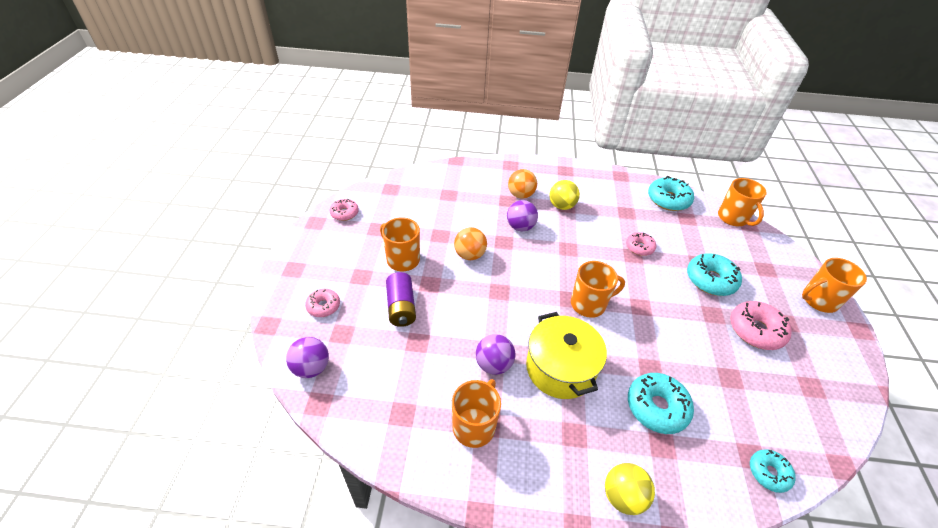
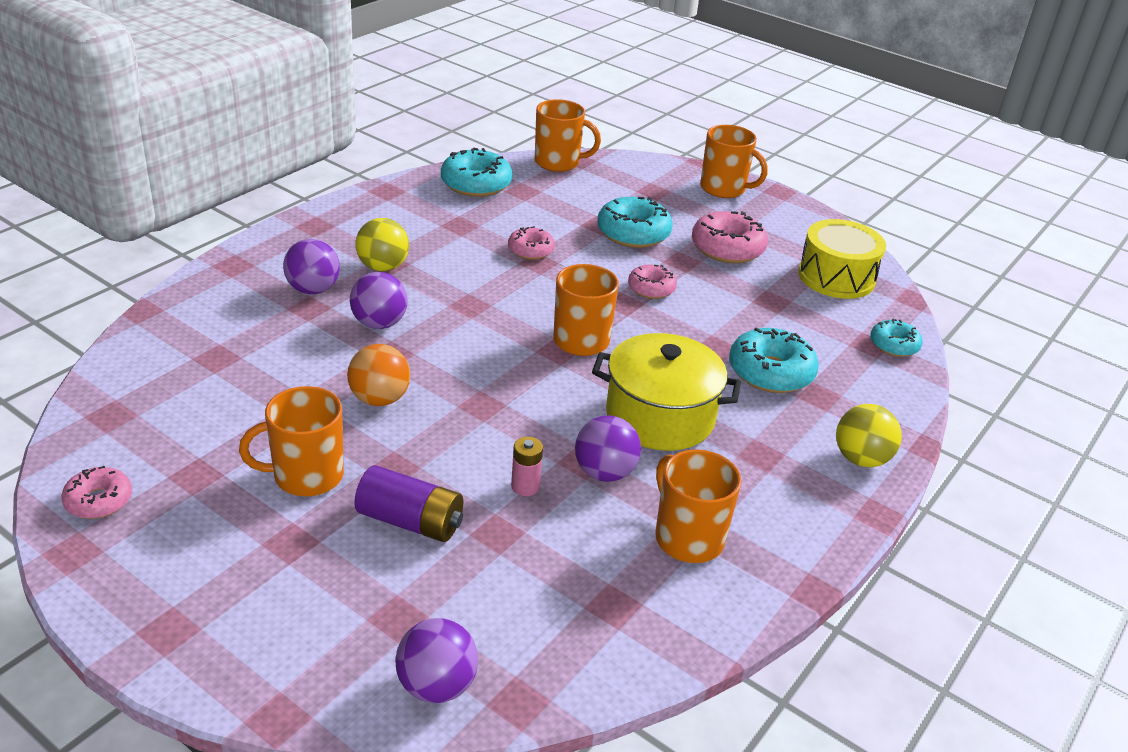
camera: 60 degrees left, 10 degrees down
(323, 306) = (311, 619): pink donut -> pink donut (651, 288)
(456, 337) = (525, 486): none -> pink battery
(521, 195) = (313, 289): orange ball -> purple ball
(804, 404) = (836, 277): none -> yellow drum
(818, 300) = (724, 189): orange mug -> orange mug turned 75 degrees counterclockwise

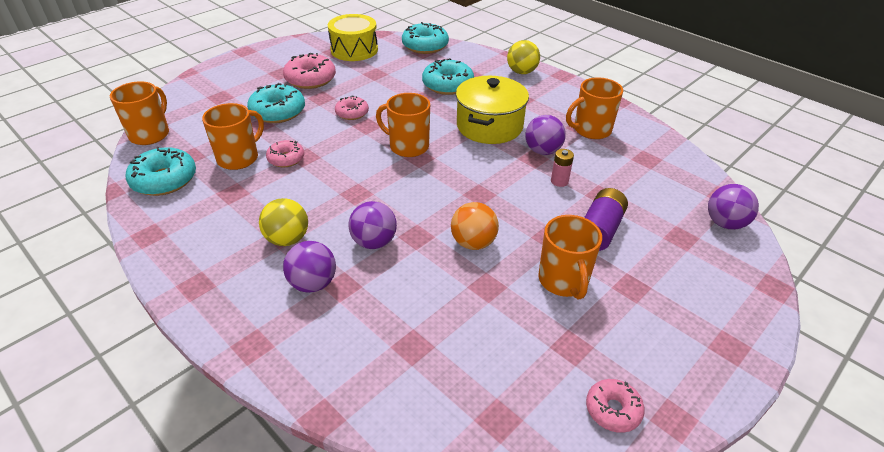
camera: 80 degrees left, 5 degrees up
(724, 189) = (231, 69): orange mug -> orange mug (239, 158)
(894, 345) = (425, 46): turquoise donut -> turquoise donut, size x1.65

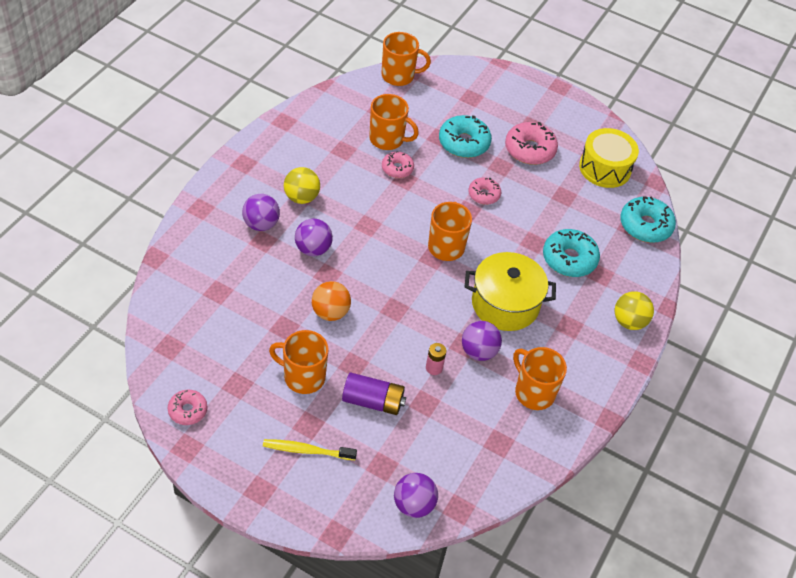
camera: 70 degrees right, 10 degrees up
(164, 180) = (345, 106): turquoise donut -> none
(563, 281) = (303, 377): orange mug -> orange mug turned 45 degrees clockwise
(668, 294) = (307, 450): none -> yellow toothbrush

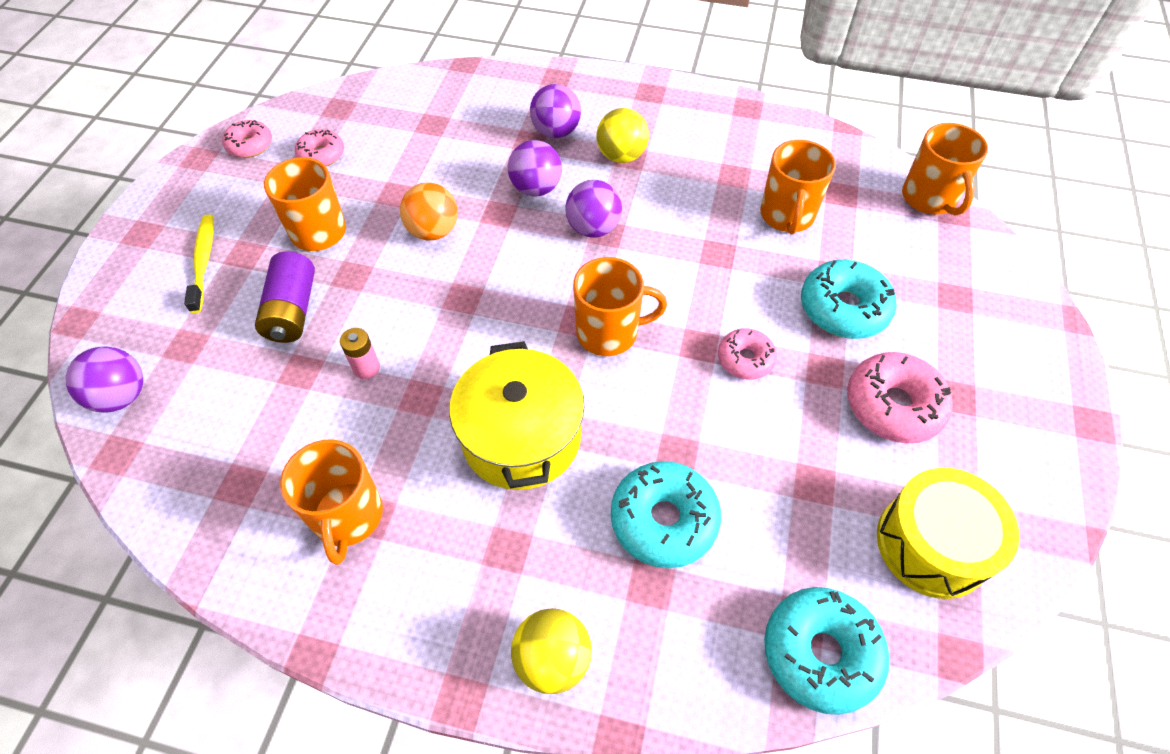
camera: 80 degrees right, 5 degrees up
(397, 168) = (735, 240): pink donut -> pink donut (321, 155)
(478, 351) = (412, 420): purple ball -> purple ball (593, 228)
(533, 392) = (348, 517): orange mug -> orange mug turned 135 degrees clockwise

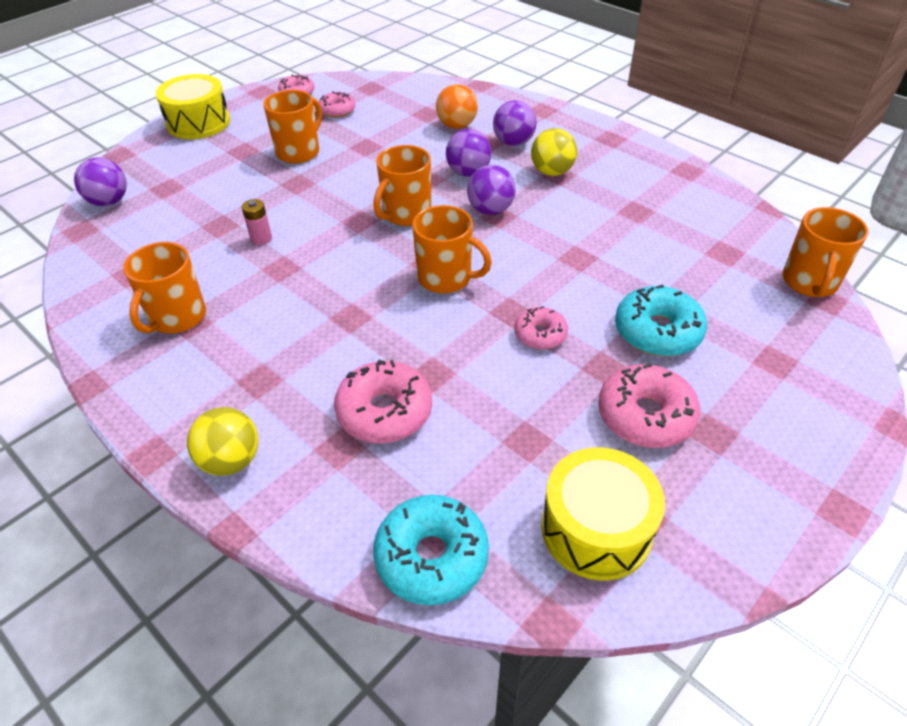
camera: 30 degrees right, 10 degrees down
(151, 233) = (198, 123): none -> yellow drum
(203, 262) = (215, 147): yellow toothbrush -> none
(292, 310) = (244, 190): purple battery -> none
(433, 231) = (373, 175): orange ball -> orange ball (457, 125)
(521, 437) = (327, 318): yellow pot -> none
(664, 520) = (384, 411): turquoise donut -> pink donut
(787, 216) = (660, 252): orange mug -> orange mug (406, 214)

